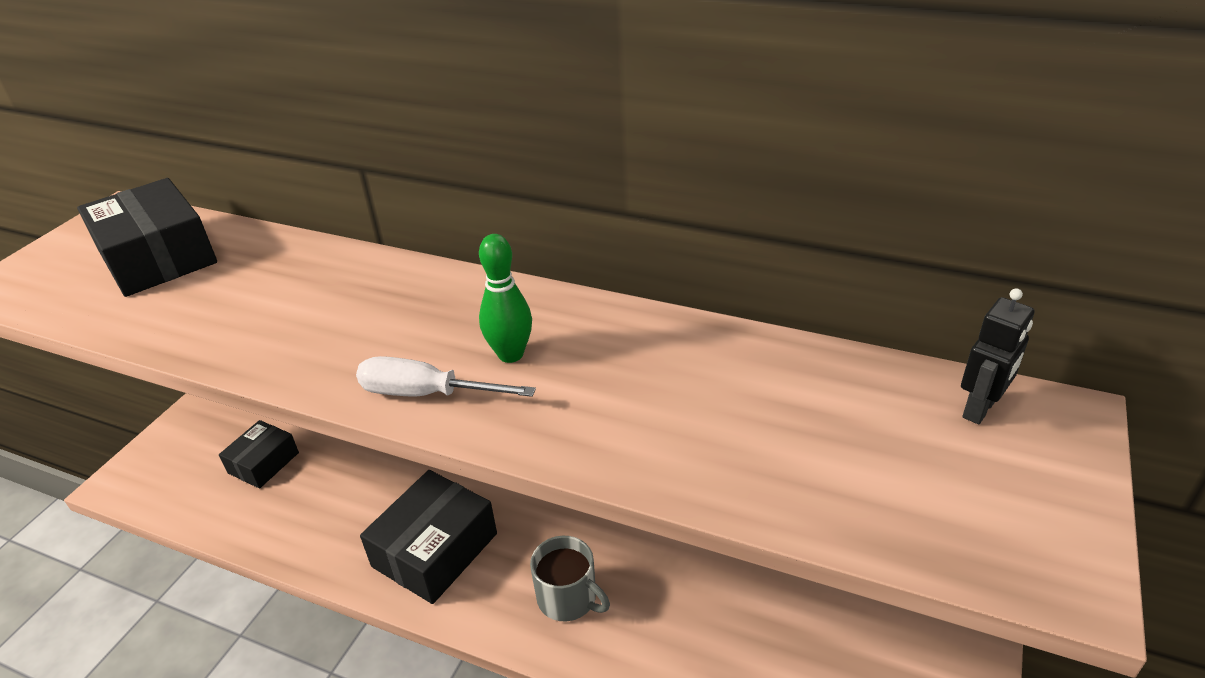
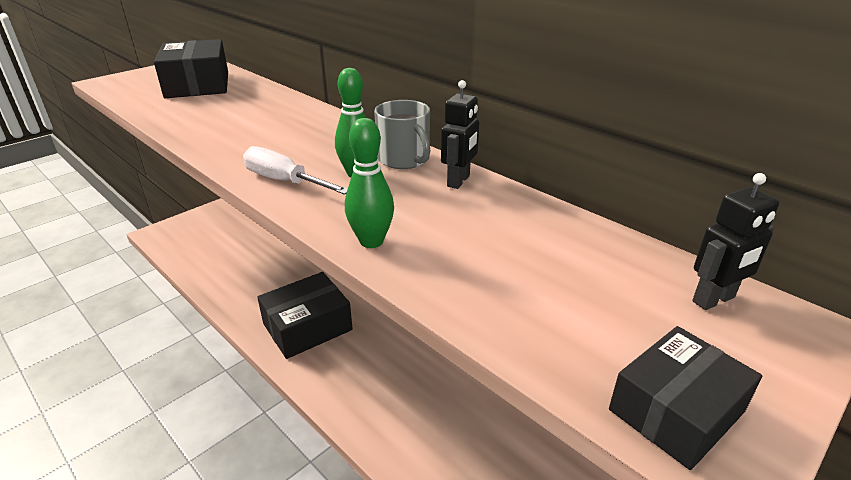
camera: 20 degrees right, 5 degrees down
(263, 463) = (239, 245): black box -> black box (676, 410)
(568, 598) = (375, 387): grey mug -> grey mug (404, 159)
(600, 450) = (371, 241): none -> green bowling pin
(640, 330) = (459, 181): none -> black robot

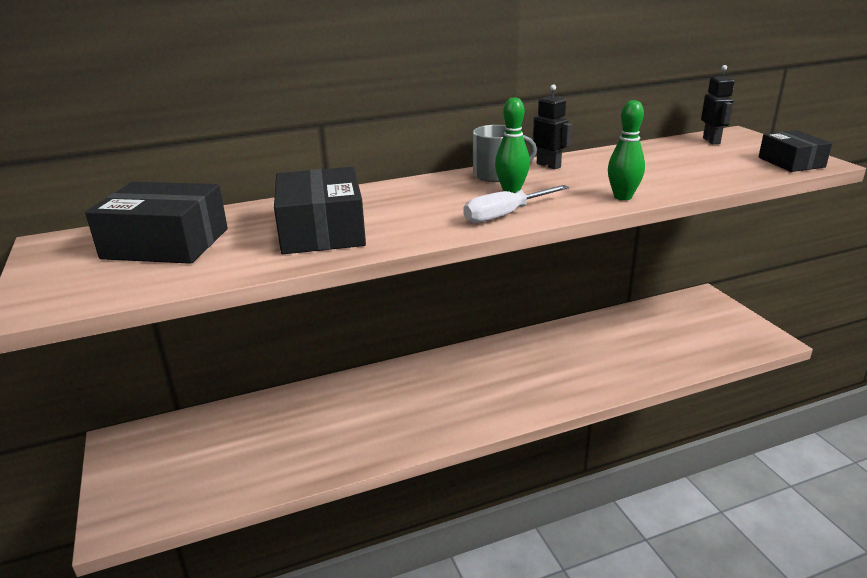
camera: 65 degrees left, 5 degrees down
(307, 327) = (438, 407): black box -> black box (322, 231)

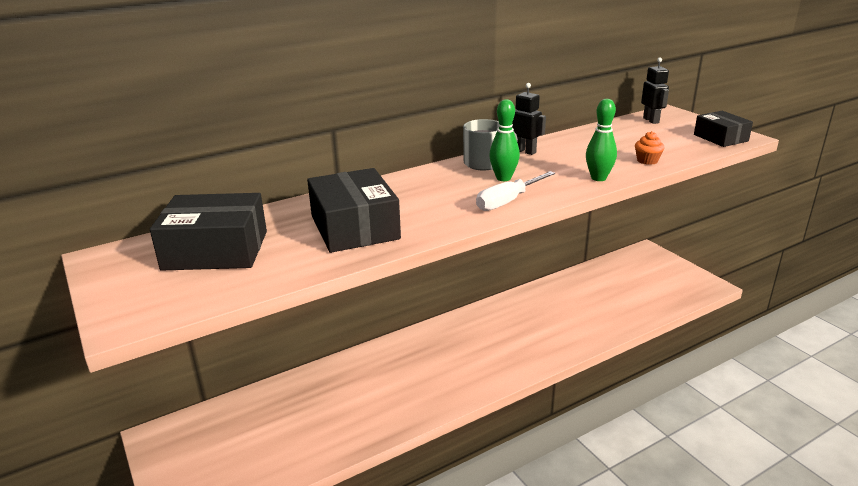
camera: 10 degrees left, 0 degrees up
(689, 182) = (647, 160): none -> orange cupcake

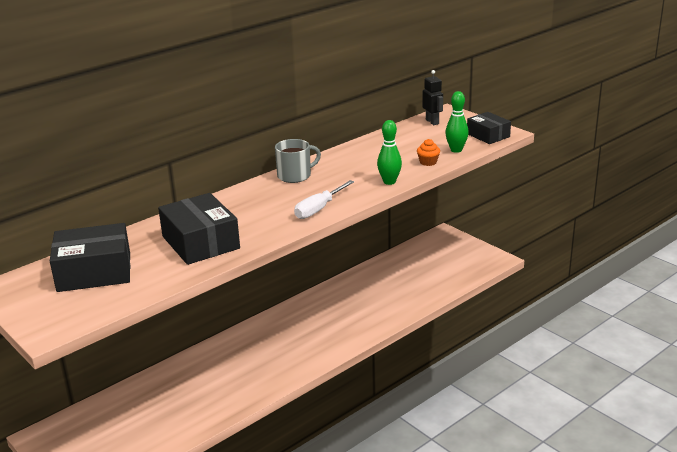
camera: 10 degrees left, 0 degrees up
(503, 178) = (313, 188): green bowling pin -> green bowling pin (456, 150)
(525, 151) = (327, 161): black robot -> none

